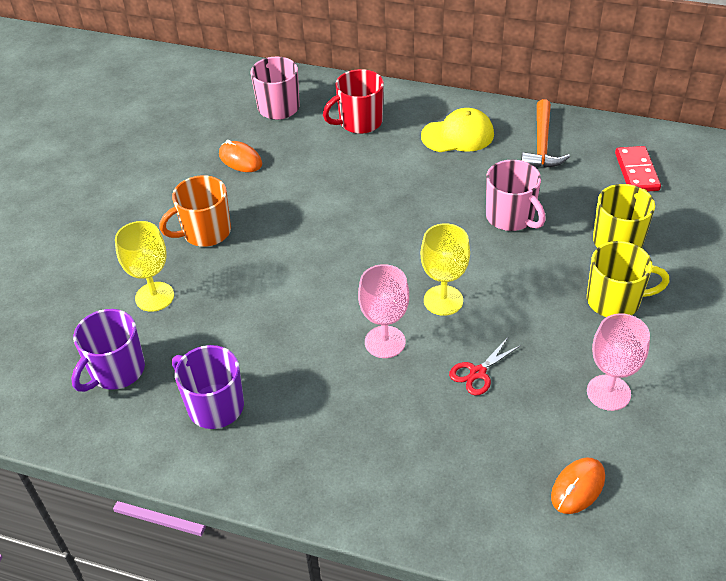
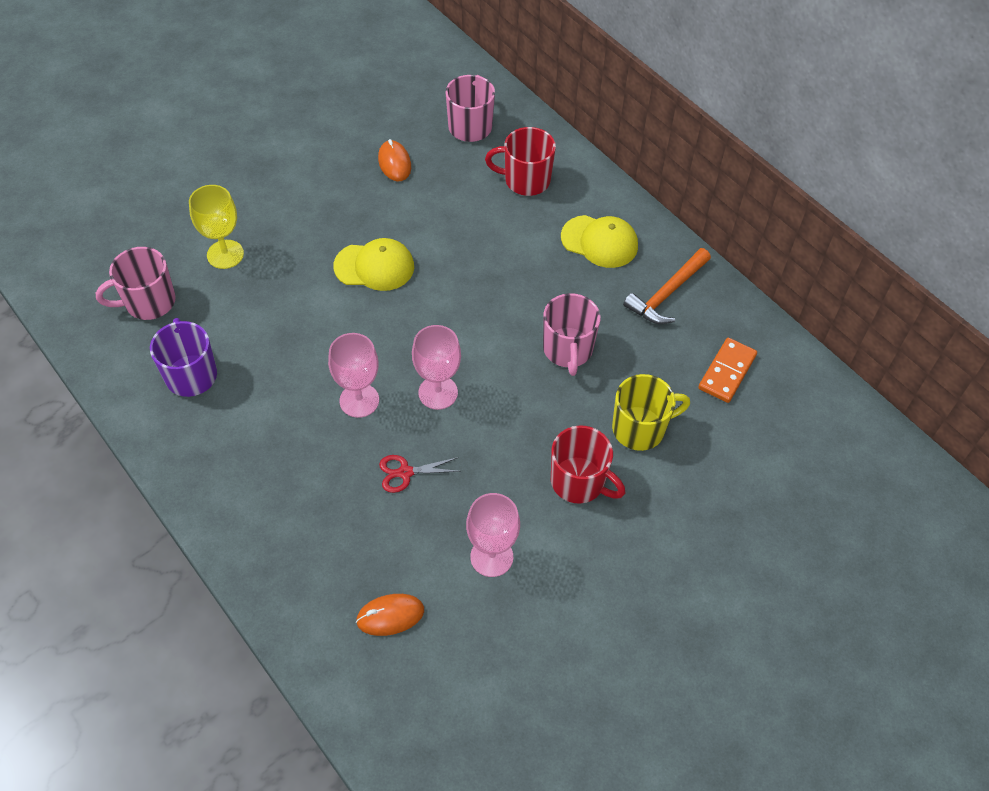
camera: 30 degrees right, 10 degrees up
(116, 371) = (148, 302): purple mug -> pink mug
(205, 232) = (309, 218): orange mug -> none
(298, 239) = (374, 266): none -> yellow cap
(443, 300) = (438, 392): yellow goblet -> pink goblet
(615, 301) = (579, 482): yellow mug -> red mug
(636, 172) = (727, 372): red domino -> orange domino

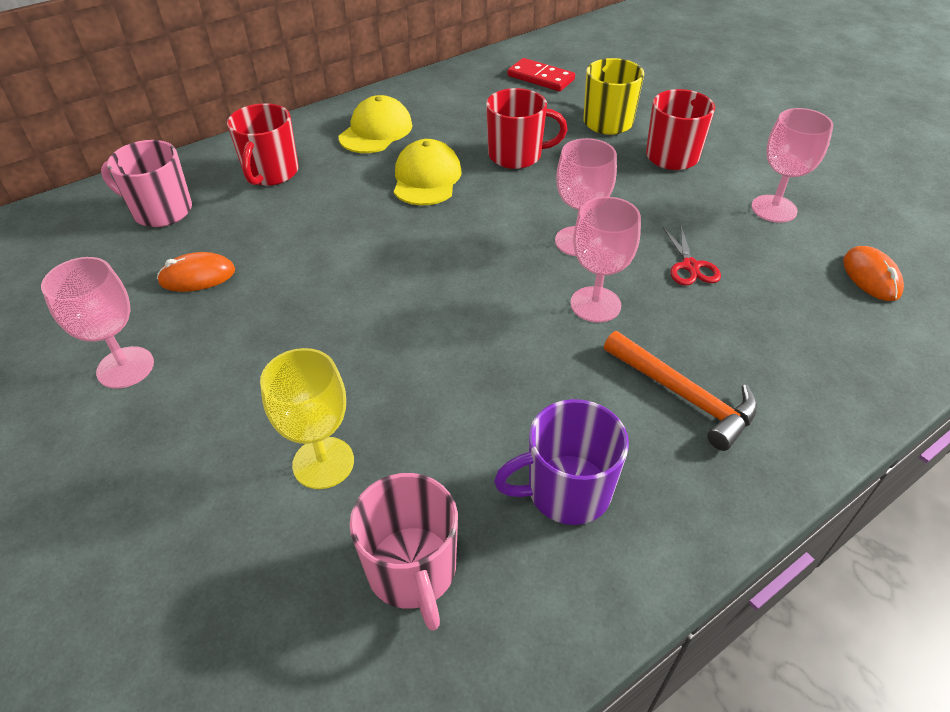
camera: 85 degrees left, 10 degrees down
(308, 148) = (125, 367): none -> pink goblet
(374, 266) = (380, 293): yellow cap -> yellow cap (426, 178)
(568, 350) = (517, 155): pink mug -> red mug
(667, 294) = (450, 99): orange hammer -> orange hammer (683, 395)
(727, 372) = (540, 78): orange domino -> red domino

